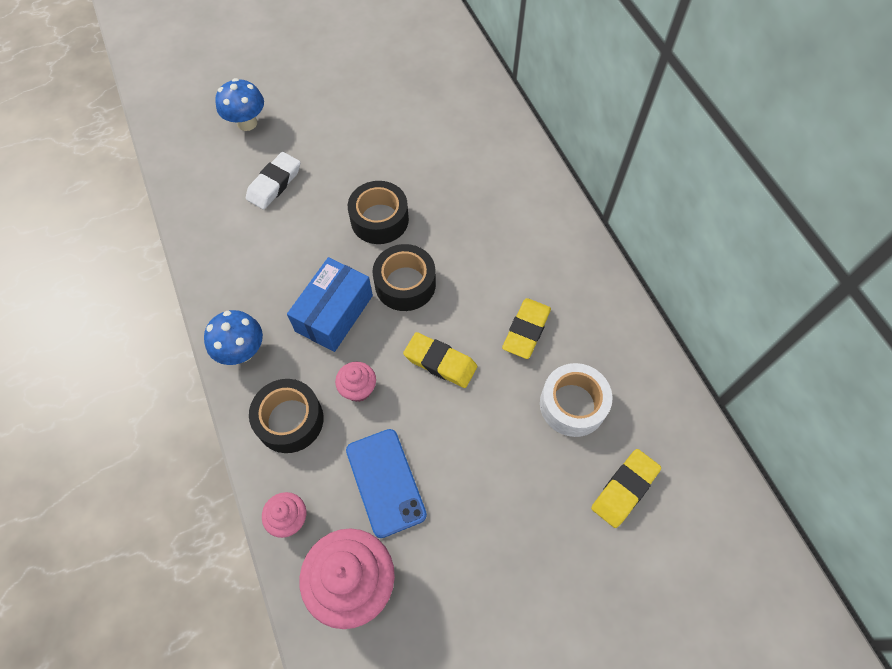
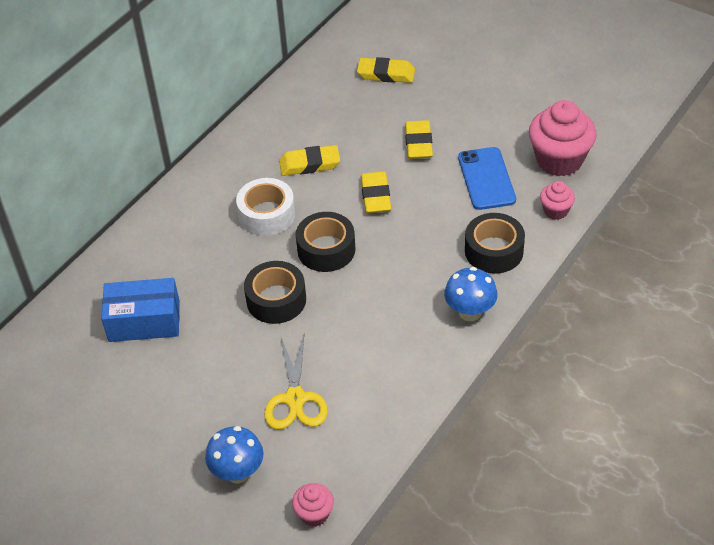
camera: 120 degrees left, 15 degrees down
(274, 184) = (295, 399): white eraser -> yellow scissors
(334, 313) = (389, 277): blue box -> blue box (144, 321)
(358, 389) = (436, 228): pink cupcake -> pink cupcake (314, 514)
(385, 482) = (486, 179): blue phone -> blue phone turned 45 degrees counterclockwise
(486, 450) = (418, 143): none -> yellow eraser
(572, 404) = (348, 118): white tape -> white tape (267, 215)

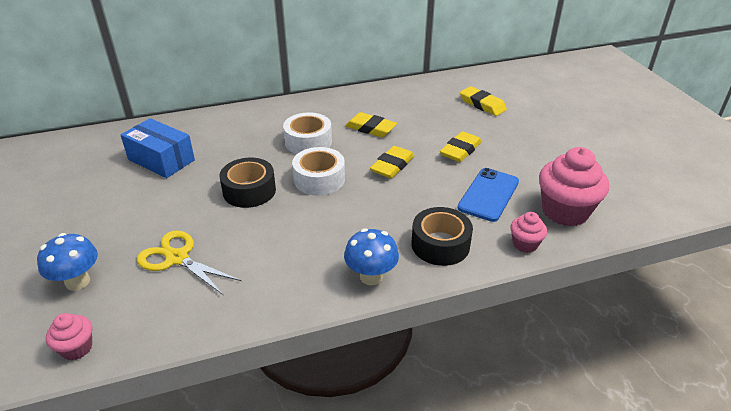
camera: 35 degrees right, 10 degrees down
(295, 399) = (177, 258): yellow scissors -> yellow scissors turned 90 degrees clockwise
(326, 249) = (319, 179): black tape -> white tape

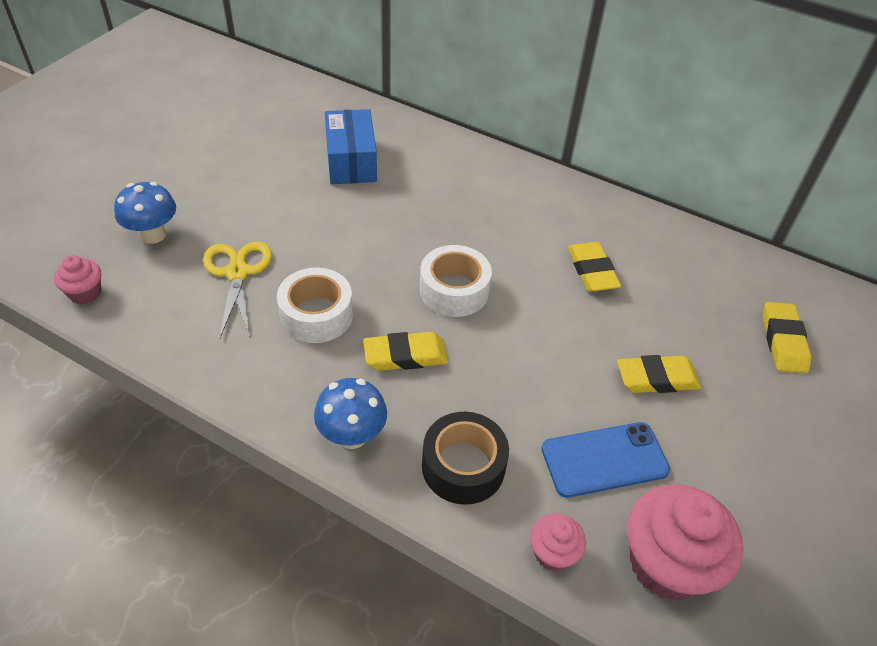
camera: 45 degrees right, 10 degrees up
(249, 191) = (377, 252): black tape -> none
(308, 142) = (503, 238): white tape -> white tape (316, 315)
(392, 166) = (549, 334): yellow eraser -> yellow eraser (405, 356)

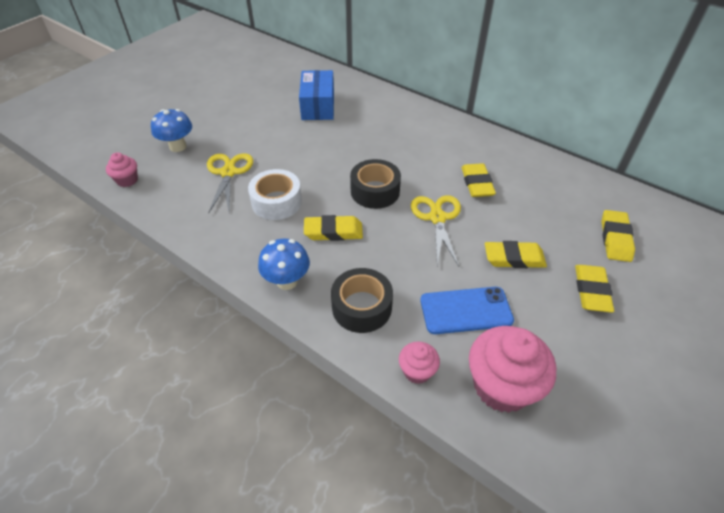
camera: 10 degrees right, 0 degrees up
(454, 290) = (375, 191): white tape -> black tape
(546, 326) = (437, 218): none -> yellow scissors
(763, 418) = (591, 291): none -> yellow eraser

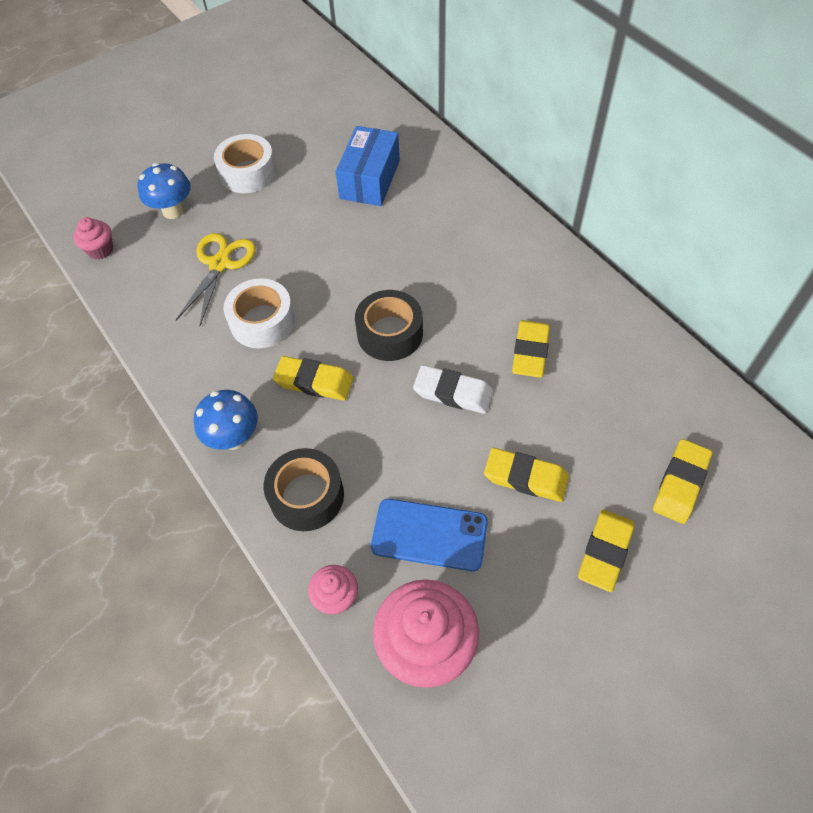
camera: 20 degrees right, 10 degrees up
(227, 115) = (248, 173): none -> white tape
(437, 218) = (453, 393): yellow scissors -> white eraser

